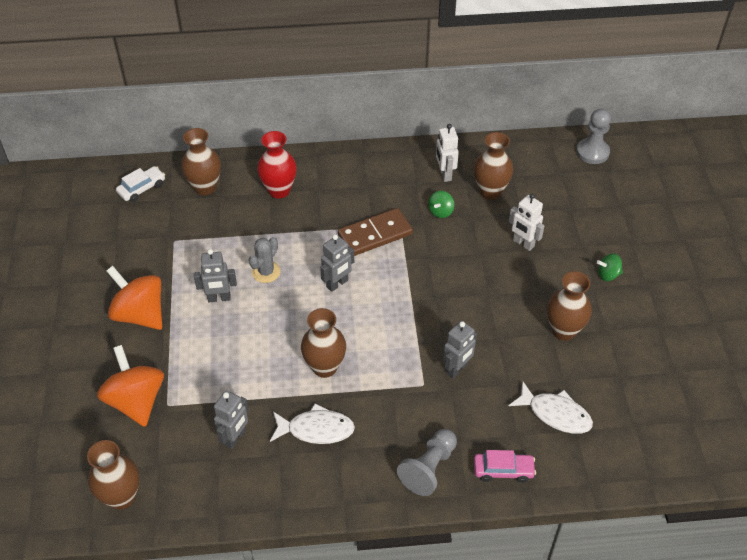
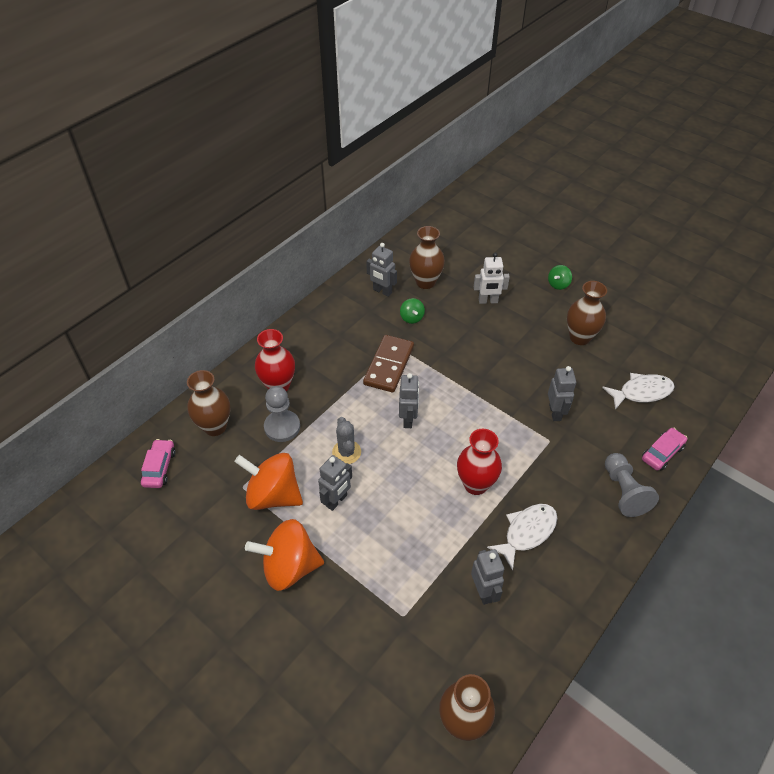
camera: 45 degrees left, 0 degrees up
(136, 401) = (375, 636): orange spinning top -> orange spinning top (273, 495)
(142, 188) = (159, 468): white car -> pink car
(324, 367) = (475, 484): brown vase -> red vase
(445, 174) = (382, 291): white robot -> grey robot
(592, 152) = (453, 216): grey pawn -> grey pawn (282, 427)

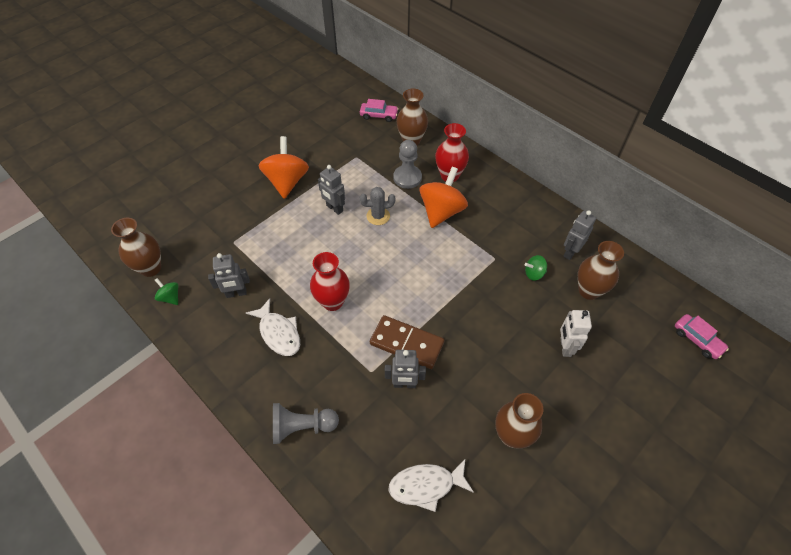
camera: 95 degrees right, 5 degrees up
(273, 495) = (346, 173): orange spinning top -> orange spinning top (441, 211)
(388, 365) = (471, 250): brown domino -> brown domino (407, 343)
(408, 419) = (407, 260): grey robot -> none
(558, 284) = (602, 431): green spinning top -> green spinning top (170, 297)
(641, 392) = (426, 485): white fish -> white fish turned 90 degrees clockwise
(662, 453) = (341, 482): pink car -> pink car (697, 340)

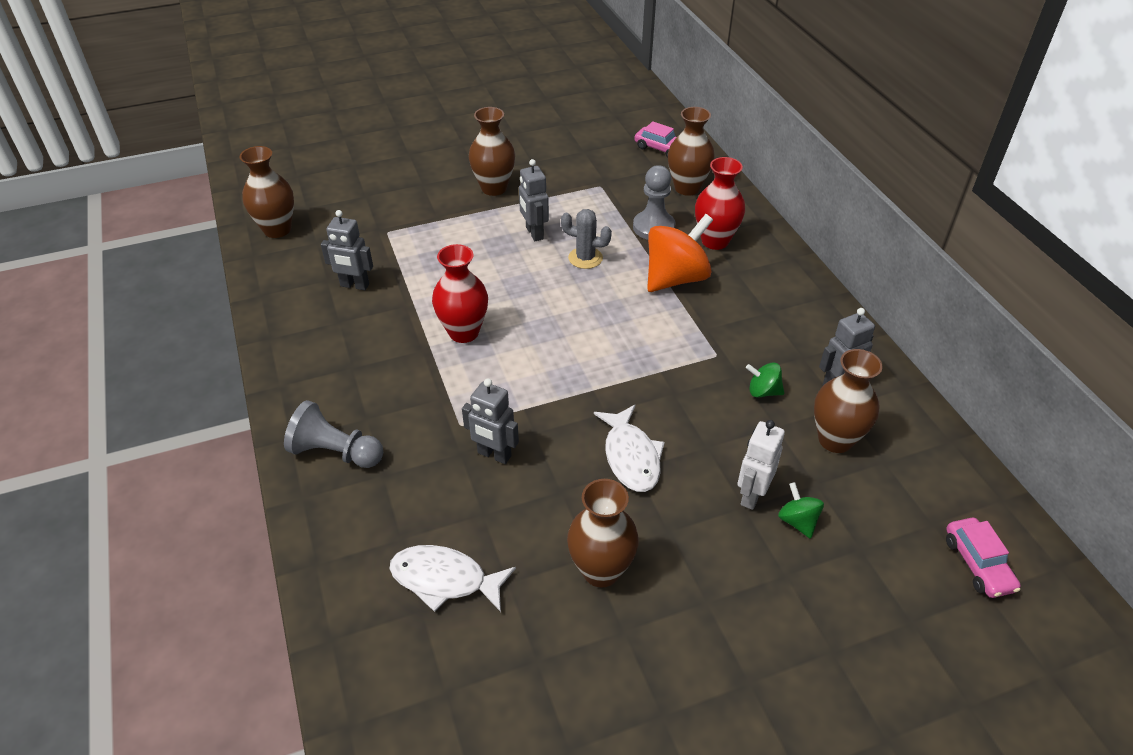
camera: 25 degrees right, 10 degrees down
(170, 297) = (278, 265): green spinning top -> green spinning top (797, 521)
(279, 333) = (376, 343): white fish -> white fish (631, 457)
(287, 181) = (494, 188): orange spinning top -> brown vase
(407, 343) = (528, 410): brown domino -> none

